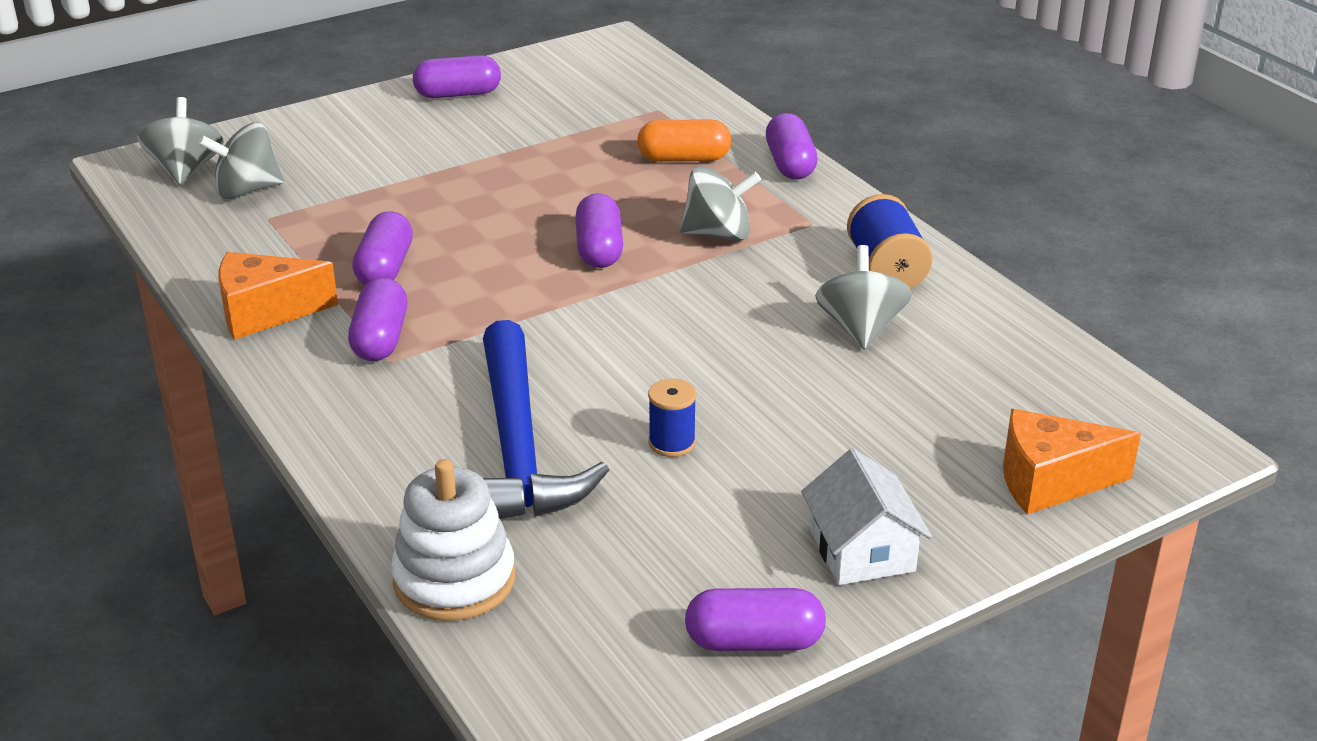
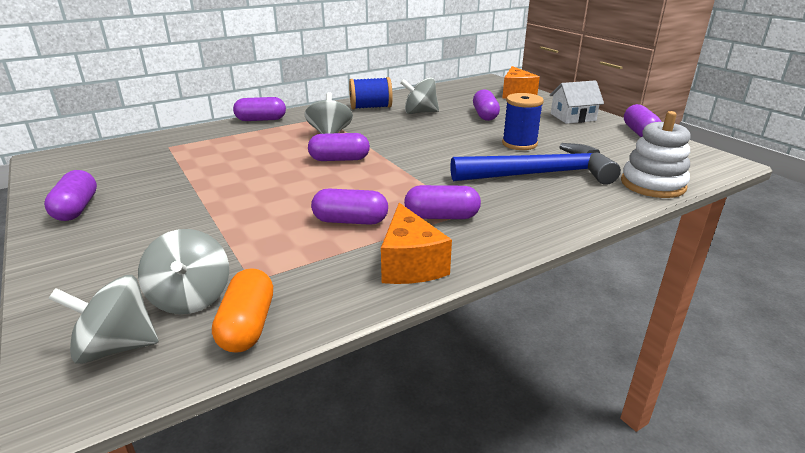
camera: 90 degrees left, 5 degrees down
(672, 443) = (519, 144): blue spool -> blue spool, size x1.57
(684, 159) = (239, 140): orange capsule -> orange capsule (247, 326)
(856, 414) = (485, 115): none -> purple capsule

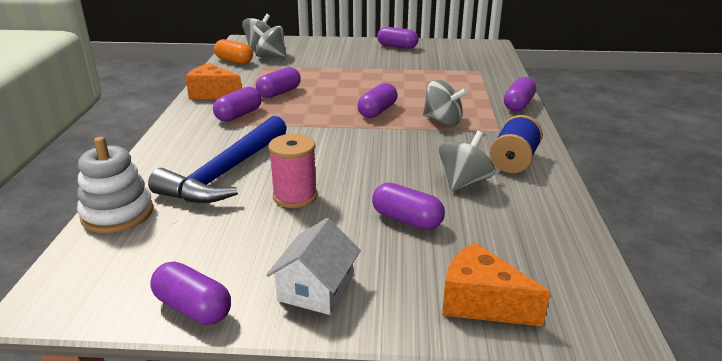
camera: 125 degrees right, 0 degrees up
(519, 144) = (295, 196): blue spool -> pink spool

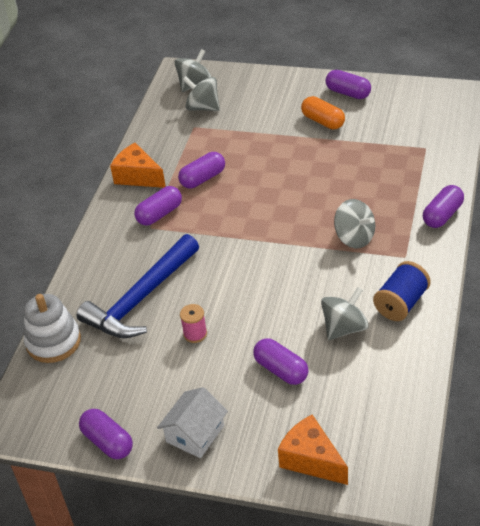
camera: 15 degrees right, 15 degrees up
(234, 61) = (163, 115): orange capsule -> orange capsule (323, 121)
(295, 196) = (195, 334): pink spool -> pink spool, size x0.64
(377, 111) = (294, 217): purple capsule -> none

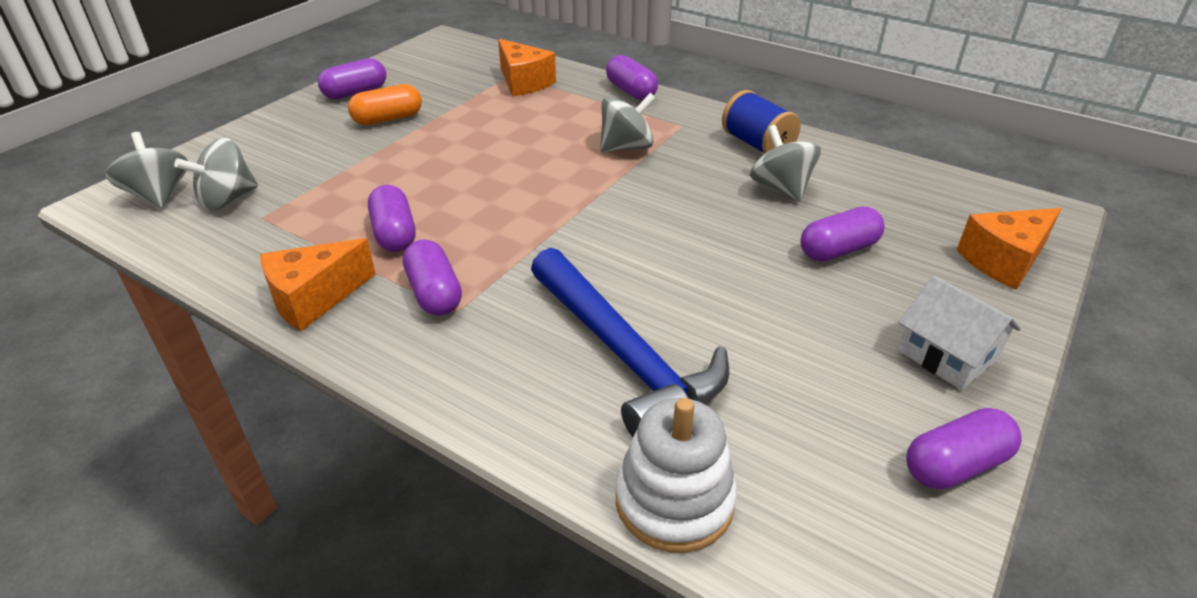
camera: 75 degrees left, 5 degrees down
(195, 334) = (736, 312): pink spool -> none
(417, 158) = (524, 82): none -> orange cheese

